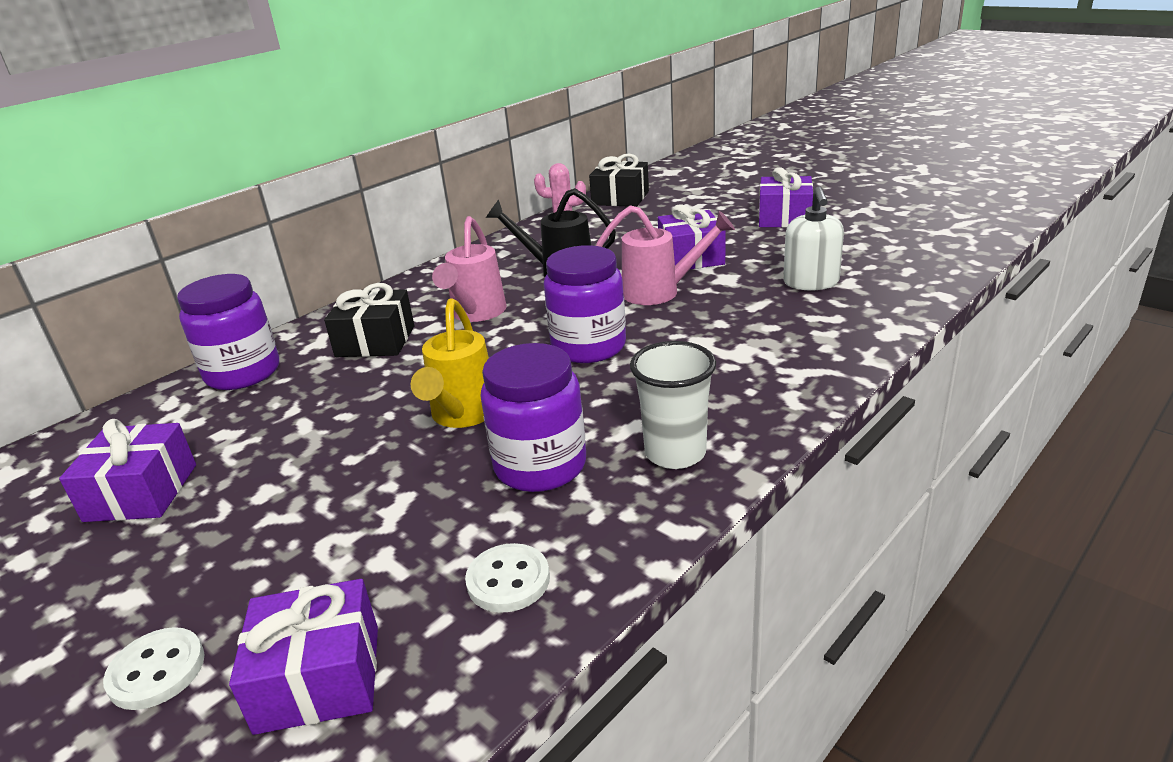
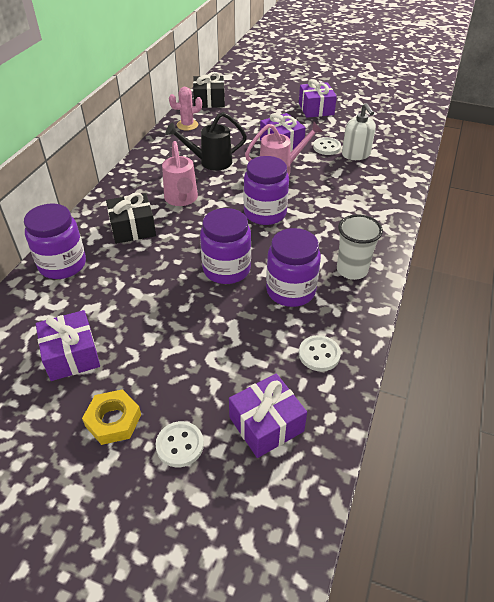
camera: 25 degrees left, 15 degrees up
(104, 602) = (113, 420): none -> yellow nut
(462, 416) = (226, 269): yellow watering can -> purple jar
(765, 268) = (326, 147): none -> white button

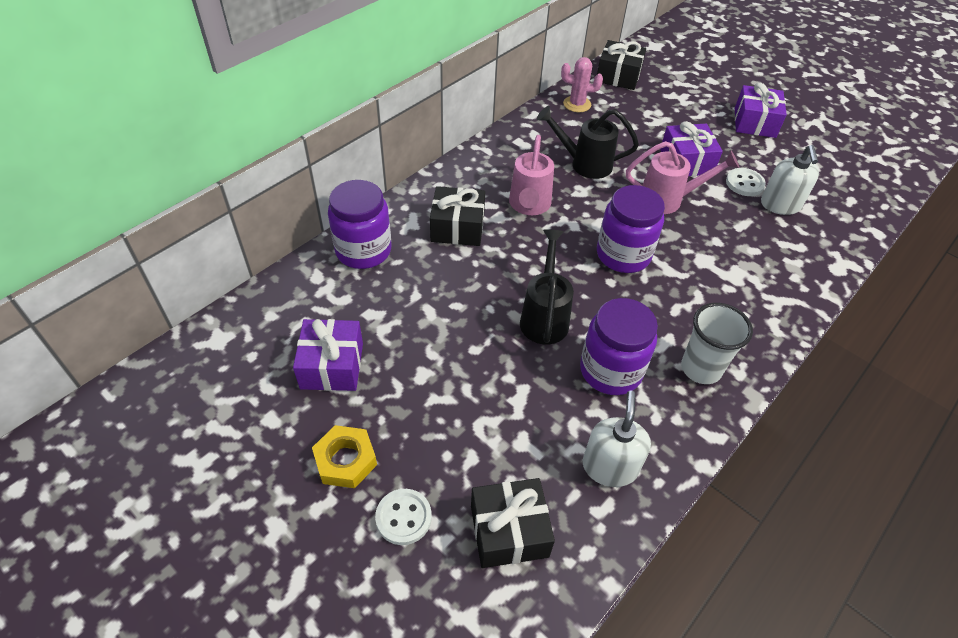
camera: 20 degrees right, 5 degrees up
(226, 269) = (544, 316): purple jar -> black watering can
(266, 424) = (509, 531): purple gift -> black gift
(319, 354) = (609, 467): white button -> white soap dispenser

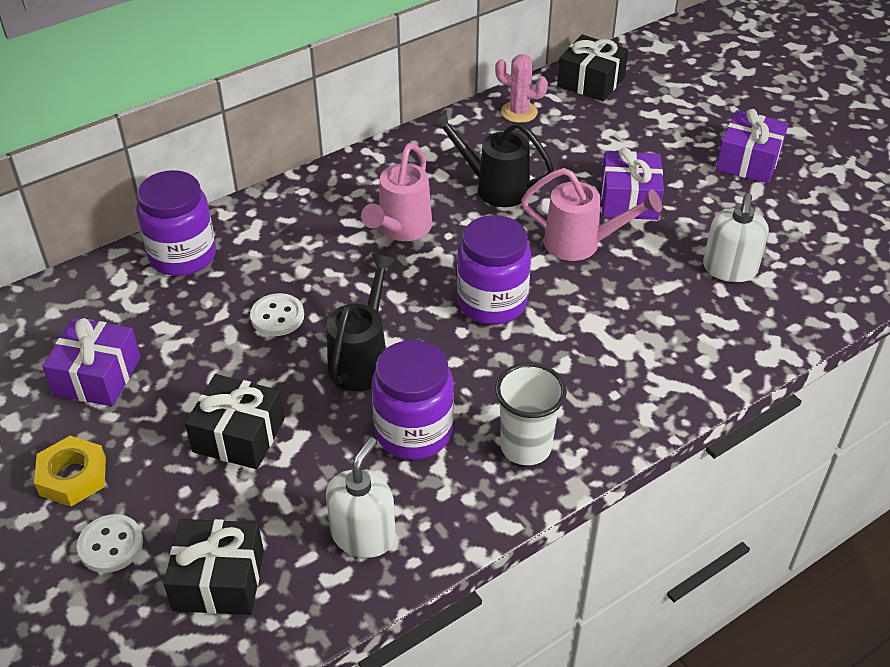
camera: 15 degrees right, 5 degrees down
(457, 227) = (303, 244): black gift -> black gift (239, 435)
(744, 183) = (694, 236): white button -> white button (277, 316)

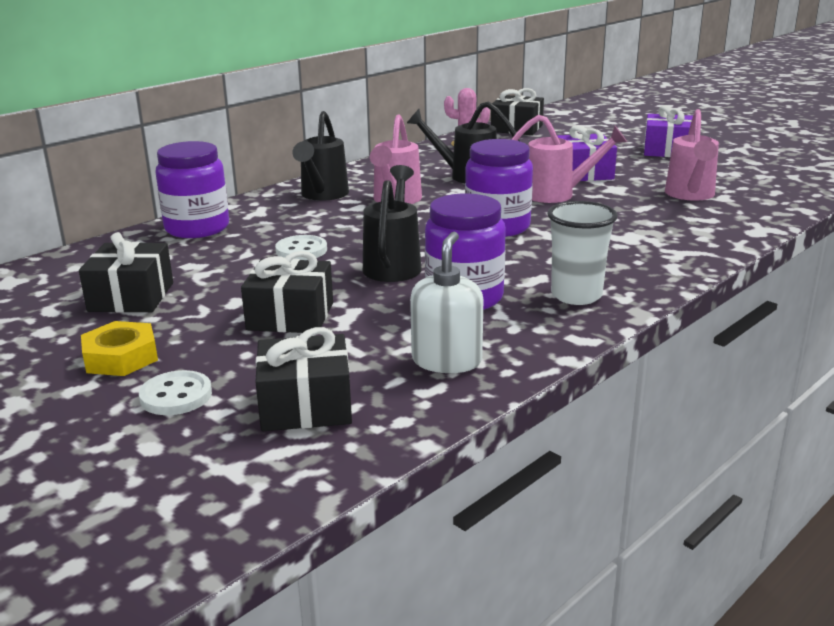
camera: 10 degrees left, 20 degrees down
(97, 376) = (131, 297): purple gift -> black gift
(326, 207) = (322, 195): none -> black watering can
(729, 269) = (690, 195): white soap dispenser -> pink watering can

